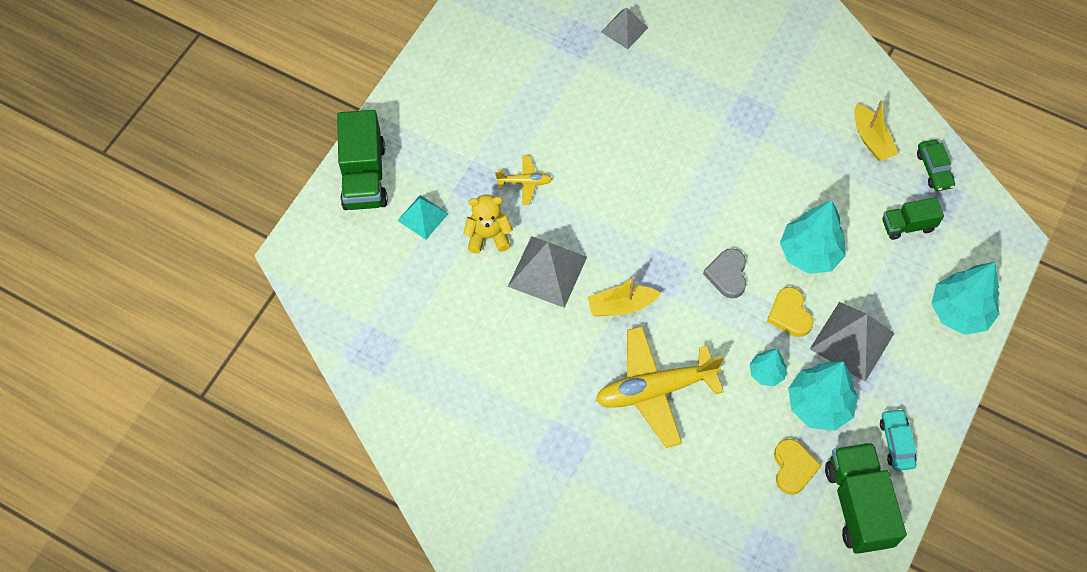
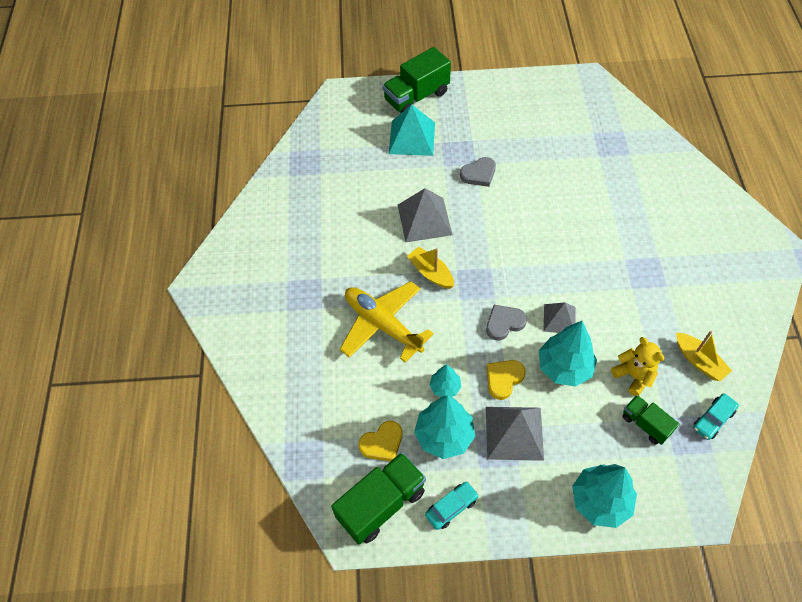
camera: 60 degrees right, 5 degrees down
(422, 217) = (412, 138): turquoise pyramid -> turquoise pyramid, size x1.63
(488, 236) = (425, 176): yellow teddy bear -> yellow teddy bear (633, 376)
(524, 182) = (479, 174): yellow plane -> grey heart
(624, 29) = (643, 165): grey pyramid -> grey pyramid (559, 319)
(871, 139) = (699, 361): yellow boat -> yellow boat turned 75 degrees counterclockwise
(934, 169) = (713, 419): green car -> turquoise car

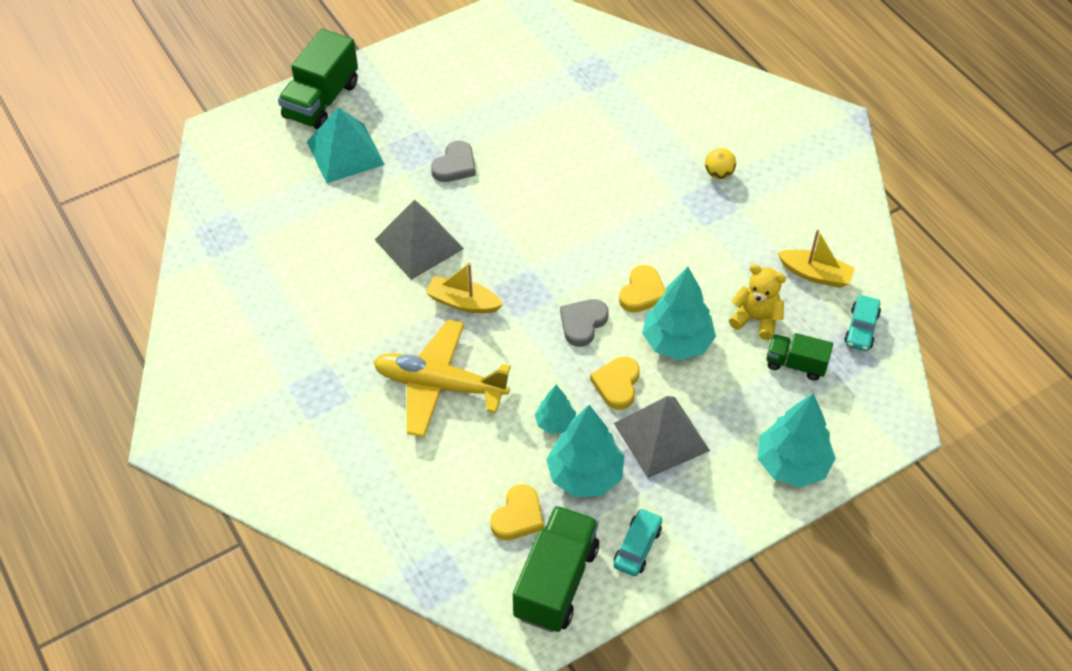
camera: 30 degrees left, 5 degrees down
(559, 319) = (642, 292): grey pyramid -> yellow heart
(665, 253) = (718, 174): none -> yellow ball

